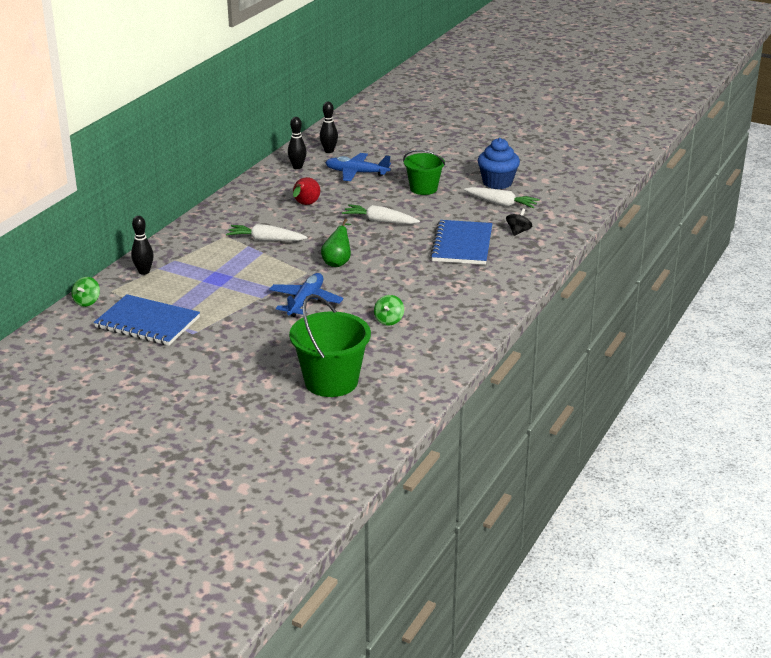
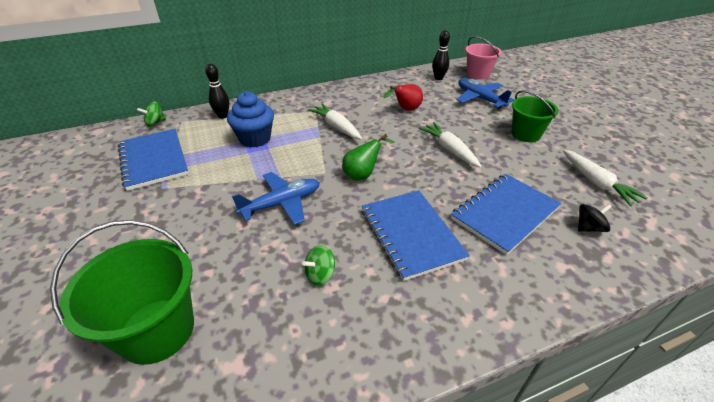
camera: 40 degrees right, 10 degrees up
(329, 151) = (478, 74): black bowling pin -> pink bucket
(417, 279) = (411, 234): none -> blue notebook
(497, 183) = (612, 157): blue cupcake -> blue cupcake (255, 139)

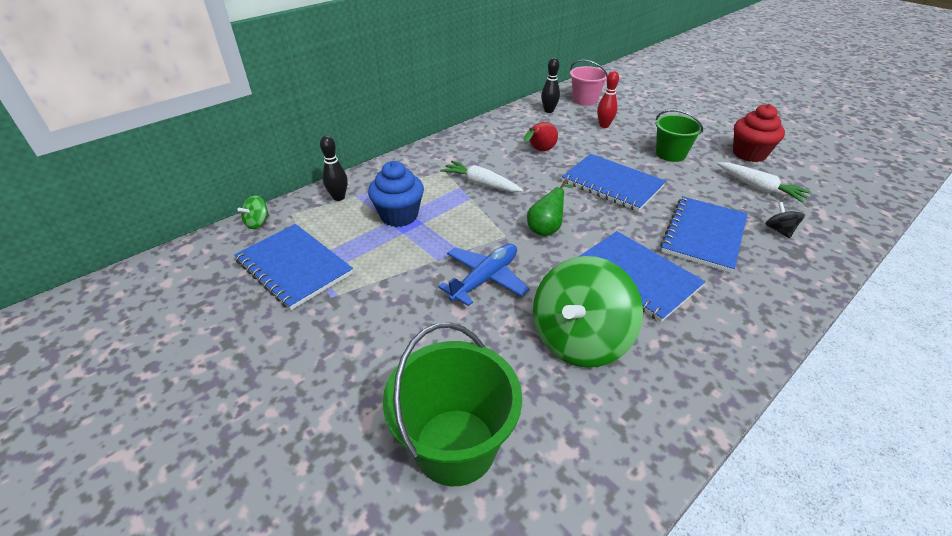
camera: 20 degrees left, 0 degrees up
(320, 274) = (579, 339): green spinning top -> green spinning top, size x2.45
(449, 150) = (612, 184): white carrot -> blue notebook
(479, 98) = (604, 125): blue plane -> red bowling pin
(588, 228) = (779, 230): black spinning top -> black spinning top turned 60 degrees counterclockwise
(609, 149) = (749, 154): none -> red cupcake

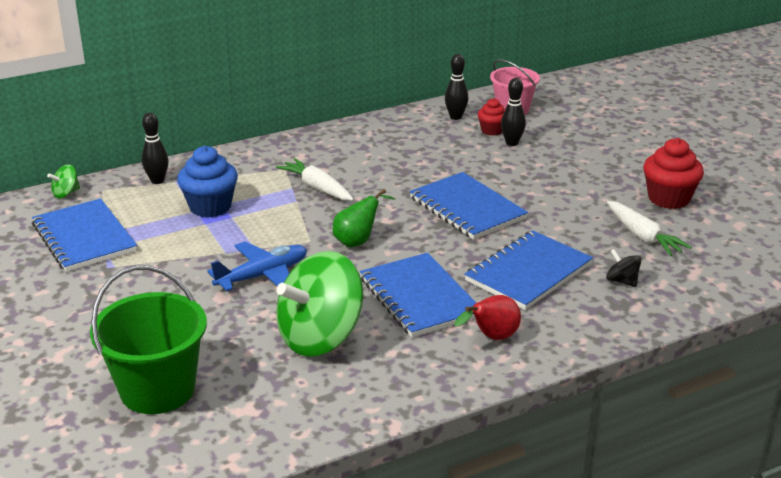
camera: 15 degrees right, 10 degrees down
(539, 151) = (409, 162): red pear -> red pear (491, 337)
(582, 118) = (492, 130): none -> red cupcake
(604, 125) = (512, 143): red bowling pin -> black bowling pin
(670, 154) = (567, 186): green bucket -> none
(779, 230) = (622, 281): black spinning top -> black spinning top turned 45 degrees counterclockwise

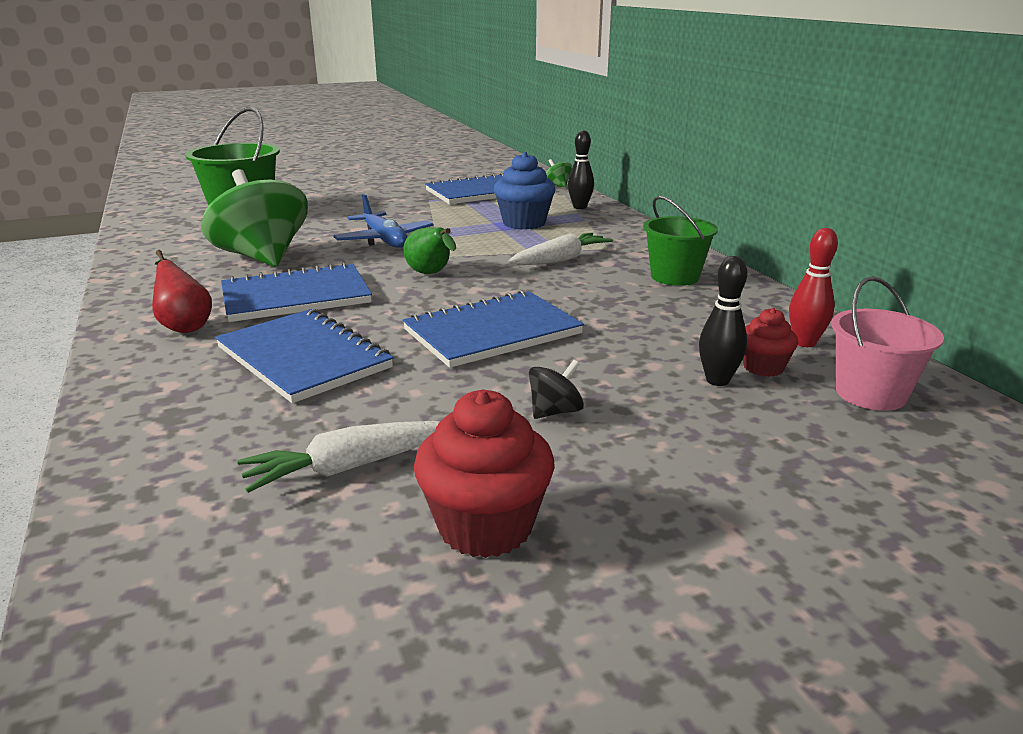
camera: 95 degrees right, 5 degrees down
(351, 146) = (675, 277): none -> green bucket
(455, 117) = (804, 343): black bowling pin -> red bowling pin
(622, 281) = (228, 425): black spinning top -> black spinning top (555, 412)

